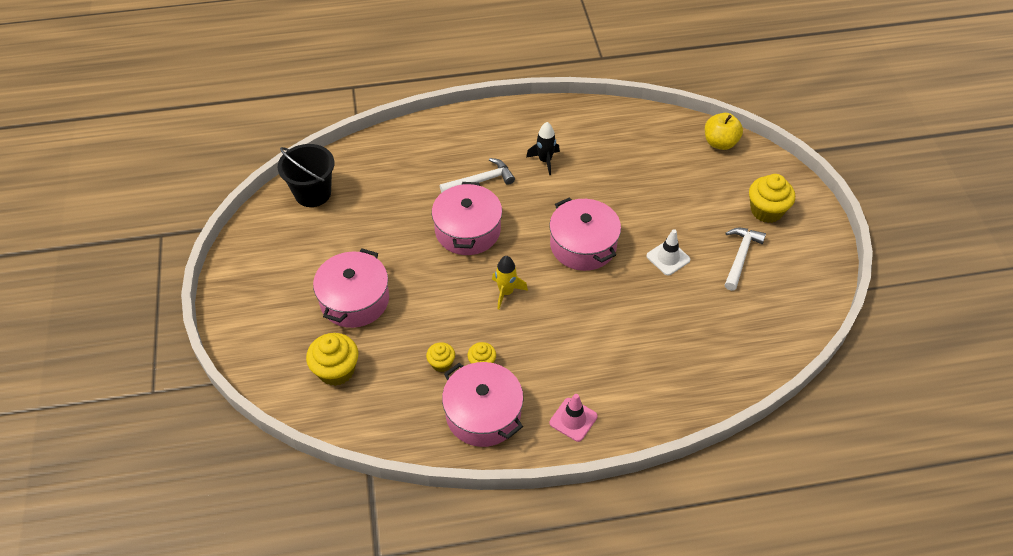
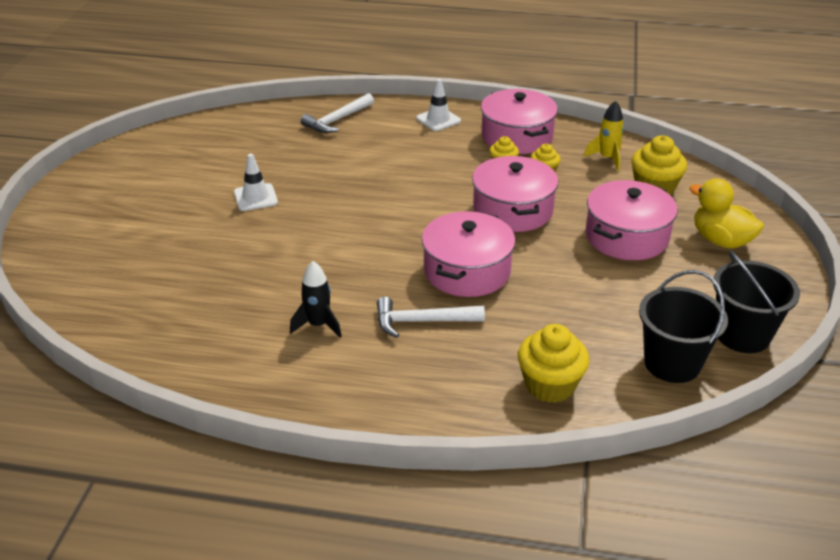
camera: 160 degrees left, 15 degrees down
(265, 227) = (742, 335): none -> black bucket
(277, 317) = (721, 240): none -> yellow duck
(506, 292) = (451, 208): yellow rocket -> yellow rocket (607, 158)
(573, 419) = (438, 120): pink traffic cone -> white traffic cone
(583, 245) = (338, 227): pink pot -> pink pot (512, 210)
(720, 143) = (70, 289): yellow apple -> none
(740, 256) = (180, 183): white hammer -> white hammer (337, 120)
(766, 210) = (105, 211): yellow cupcake -> yellow cupcake (550, 385)

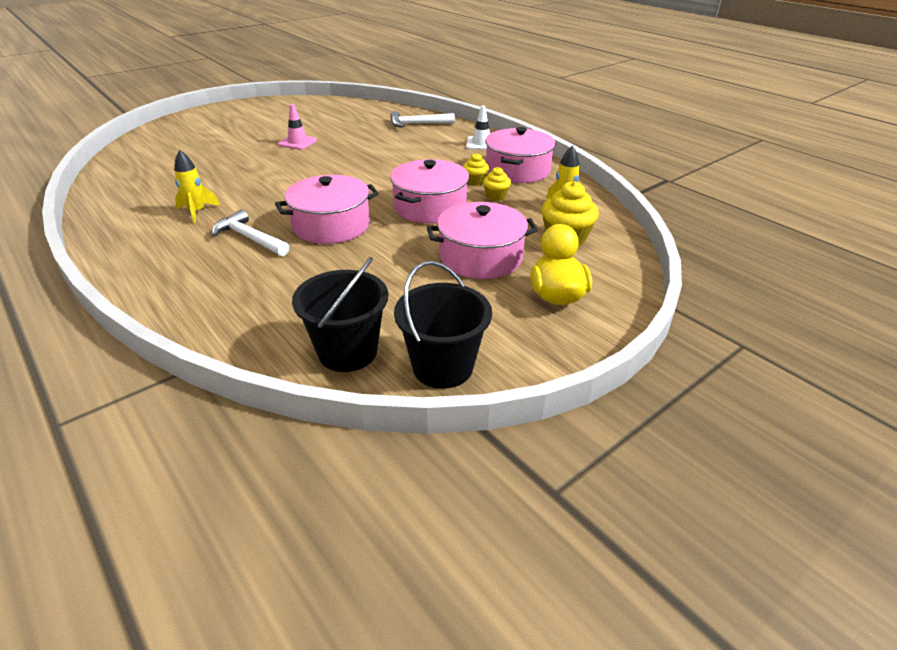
camera: 40 degrees right, 0 degrees up
(255, 197) = (297, 142): white traffic cone -> pink traffic cone
(318, 325) = (197, 212): black rocket -> yellow rocket
(550, 385) = (242, 314): yellow cupcake -> none

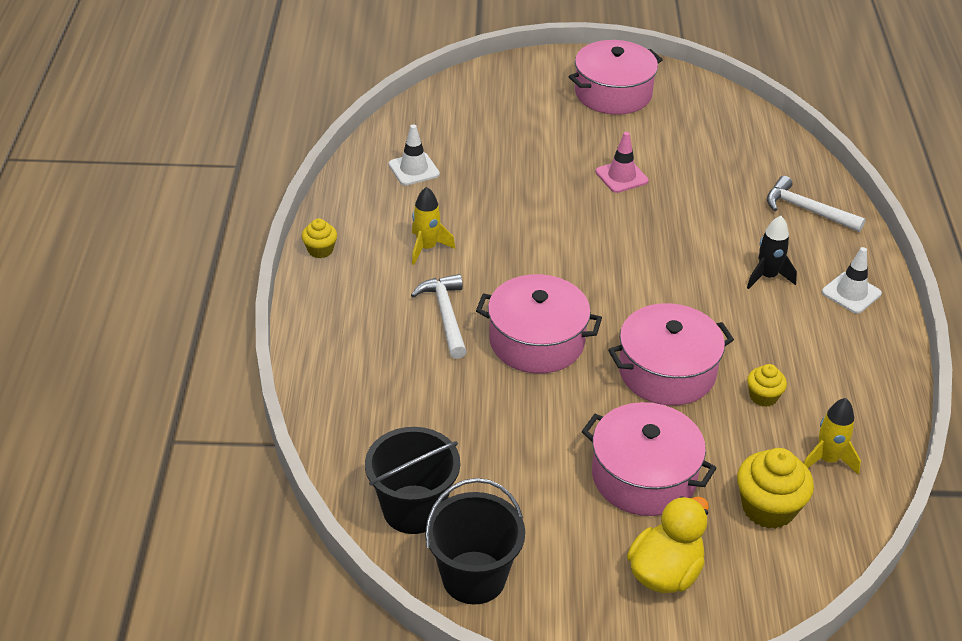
camera: 40 degrees right, 5 degrees up
(145, 181) = (414, 169): none -> white traffic cone
(432, 152) = (767, 276): none -> black rocket
(475, 181) = (765, 358): yellow cupcake -> yellow cupcake (320, 250)
(517, 170) = (843, 368): pink pot -> pink pot (613, 93)

